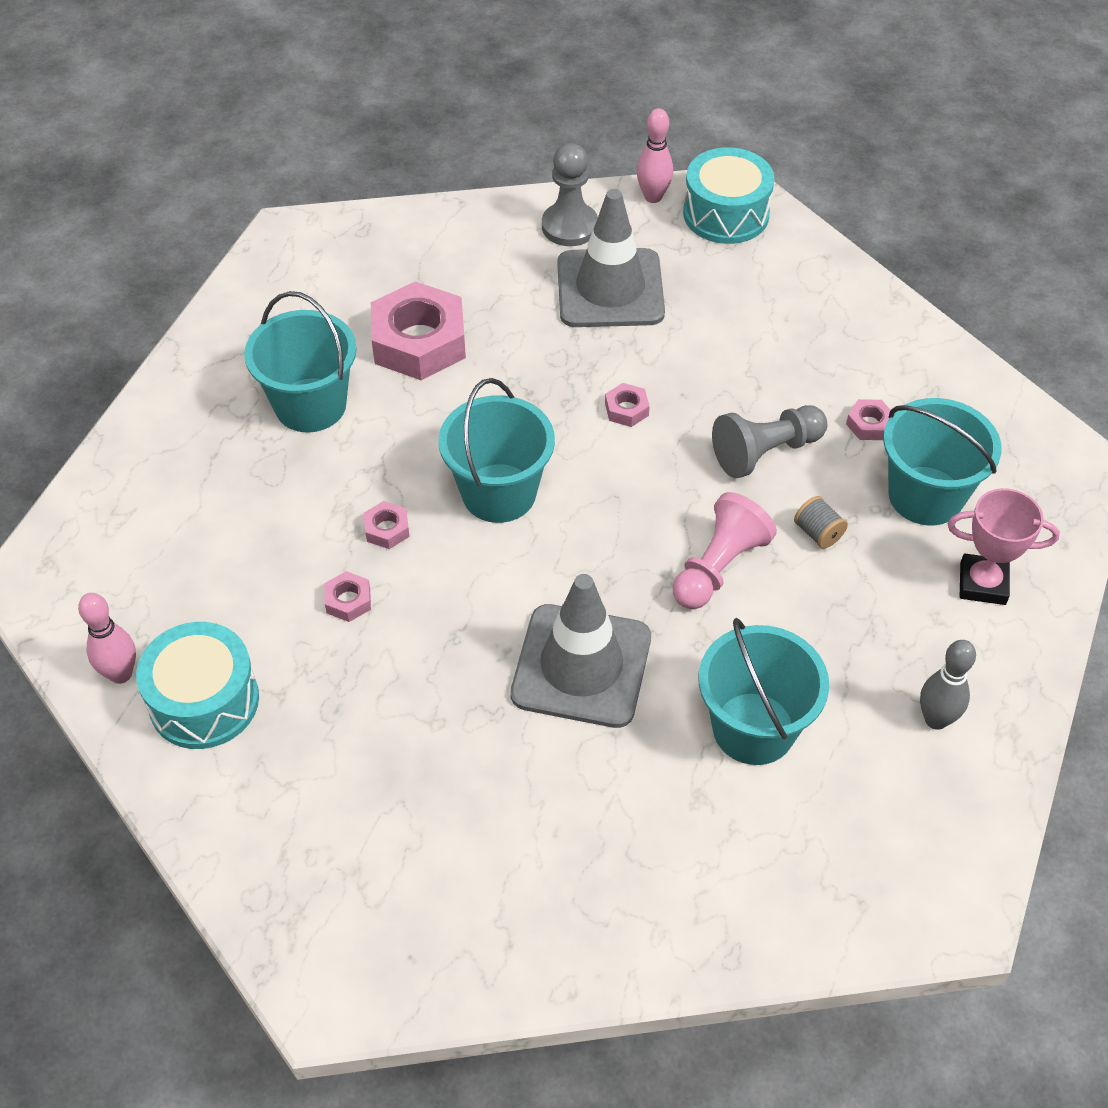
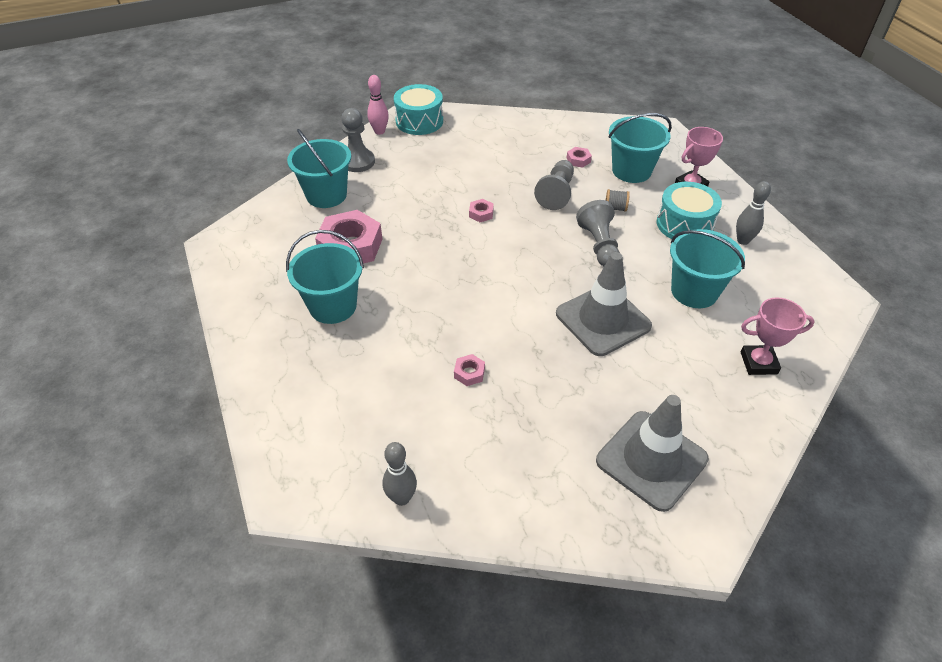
camera: 45 degrees left, 5 degrees down
(120, 674) = (401, 498): pink bowling pin -> grey bowling pin
(204, 701) = (462, 472): turquoise drum -> turquoise drum (684, 224)
(387, 529) = (444, 330): pink nut -> none
(499, 493) = (473, 280): turquoise bucket -> turquoise bucket (326, 195)
(610, 289) = (409, 174): grey traffic cone -> grey traffic cone (651, 460)
(697, 884) = (758, 363): none -> pink trophy
(718, 567) = (599, 245): pink pawn -> grey pawn

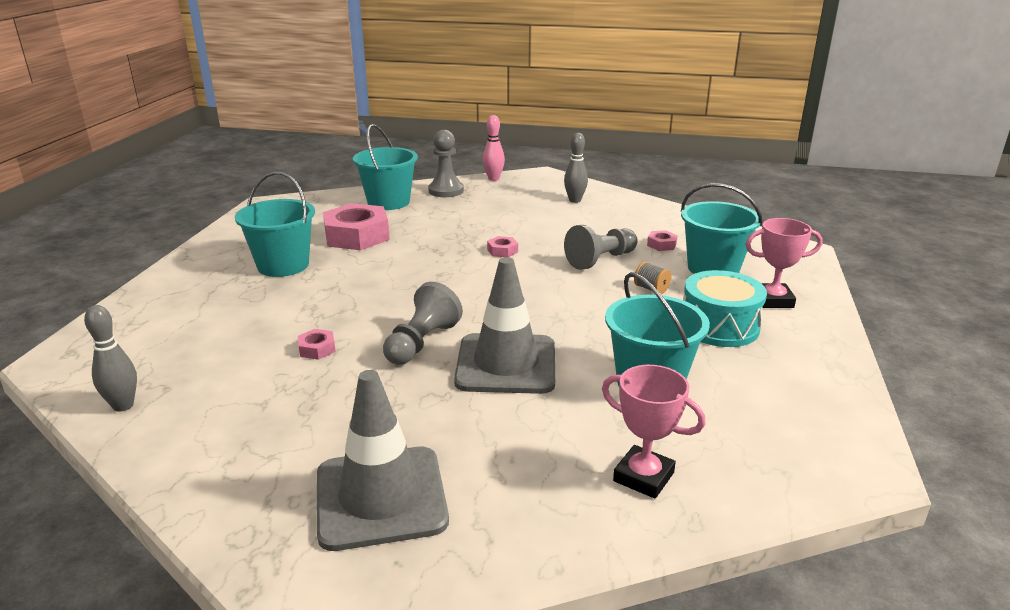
camera: 35 degrees right, 20 degrees down
(419, 121) = (539, 181): turquoise drum -> none
(599, 245) = (590, 309): grey pawn -> grey pawn (421, 343)
(743, 240) = (781, 364): grey bowling pin -> grey bowling pin (575, 200)

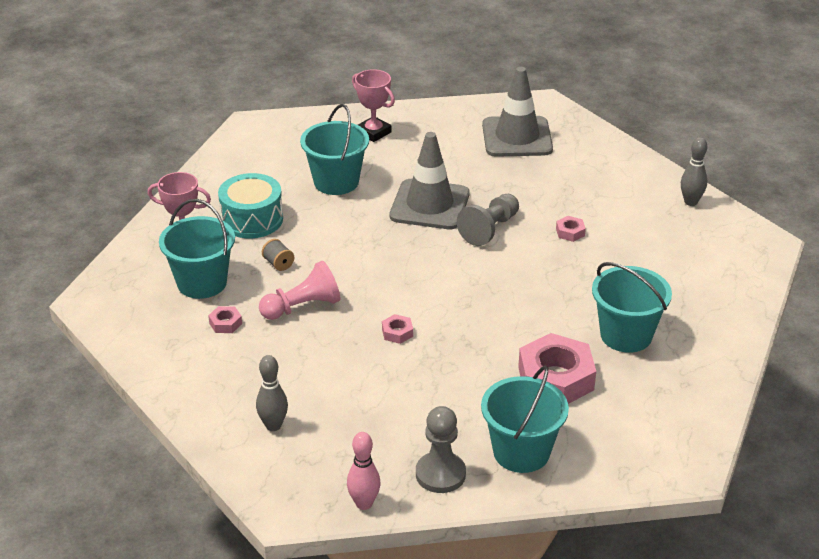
camera: 170 degrees left, 10 degrees up
(600, 260) = (302, 307): grey pawn -> pink pawn

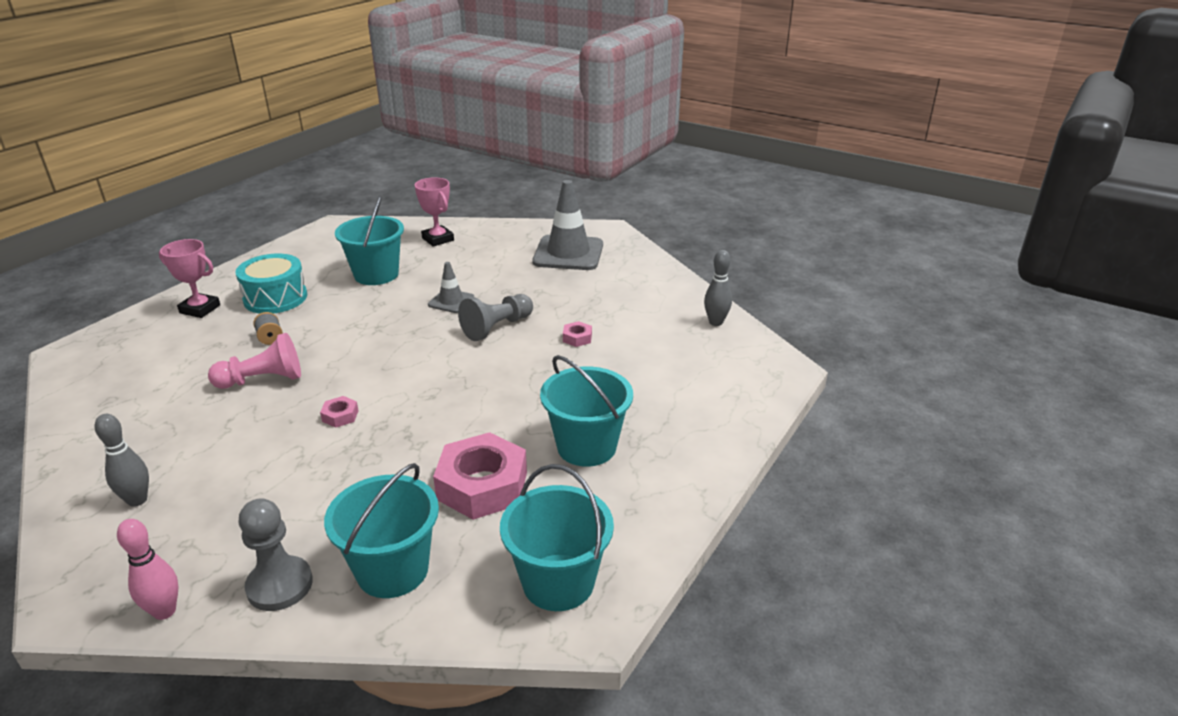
camera: 10 degrees right, 5 degrees down
(202, 283) = (184, 347): turquoise bucket -> turquoise bucket (558, 582)
(225, 323) = (175, 387): pink nut -> none
(429, 205) = (451, 301): grey traffic cone -> grey traffic cone, size x0.52

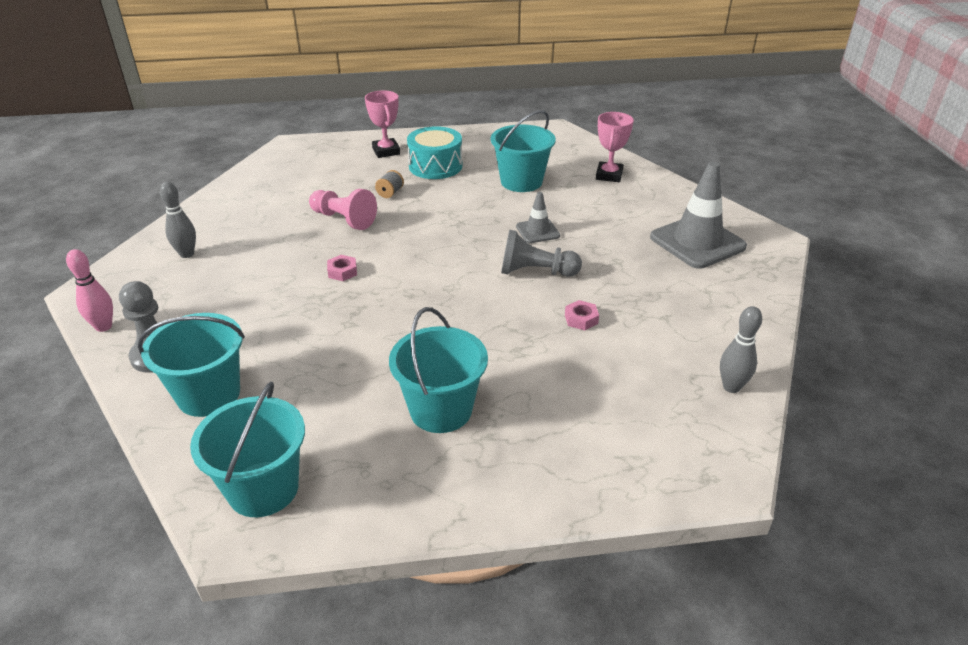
camera: 50 degrees right, 5 degrees up
(482, 485) = (335, 382): pink nut -> none

